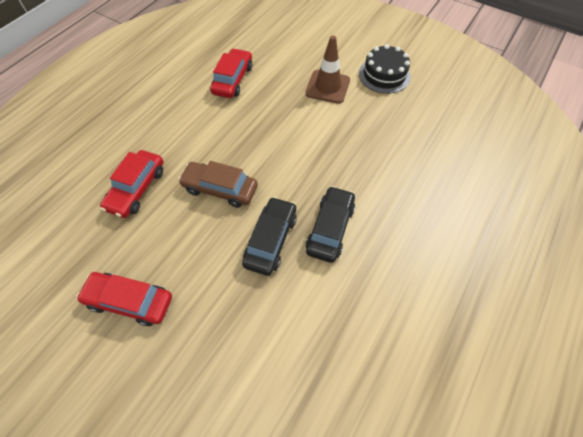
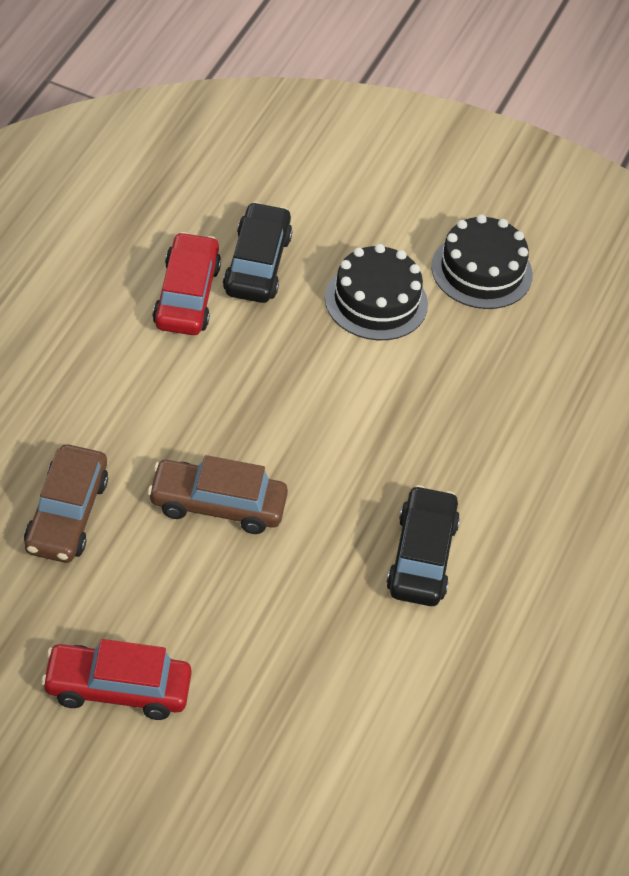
camera: 15 degrees left, 10 degrees down
(136, 189) = (66, 515): red car -> brown car
(271, 240) = (326, 582): black car -> black car (257, 264)
(327, 87) = (376, 301): brown traffic cone -> black cake

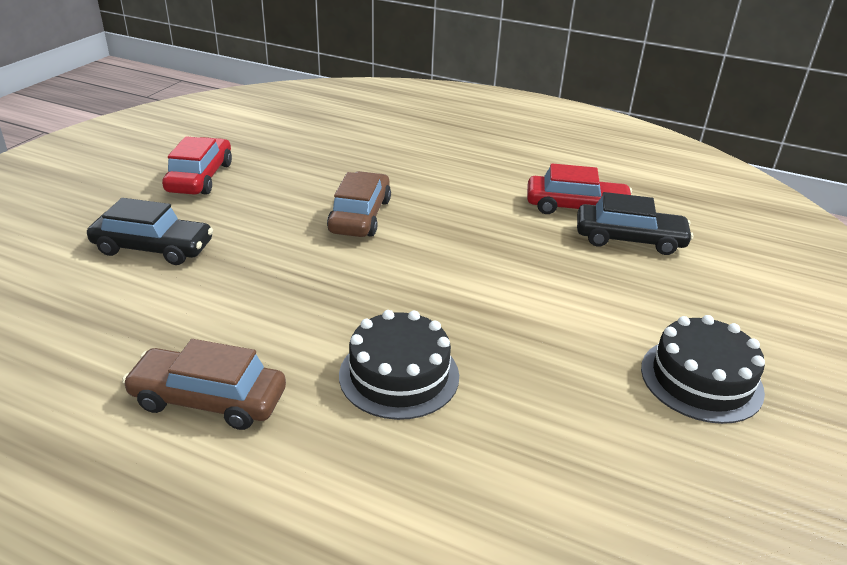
camera: 95 degrees right, 15 degrees down
(66, 515) = (352, 162): brown car -> brown car (209, 399)
(376, 301) = (617, 302): black cake -> black cake (399, 375)
(422, 557) = (296, 315): black car -> black car (153, 248)

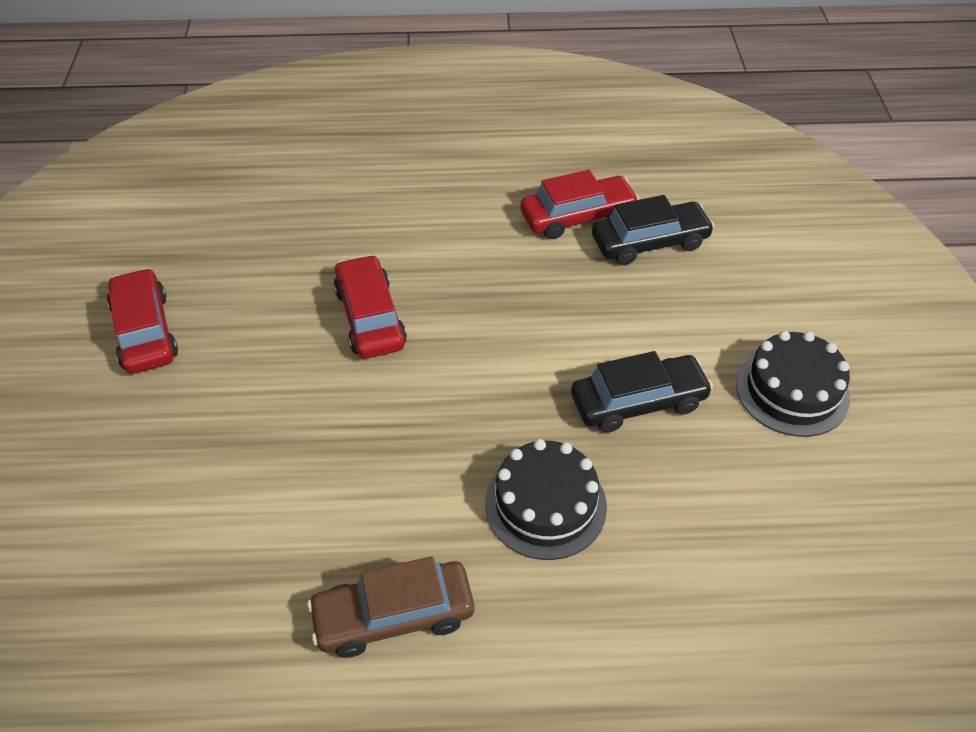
camera: 25 degrees left, 15 degrees up
(153, 248) = (179, 458): black car -> black car (638, 402)
(360, 216) = (370, 317): brown car -> red car

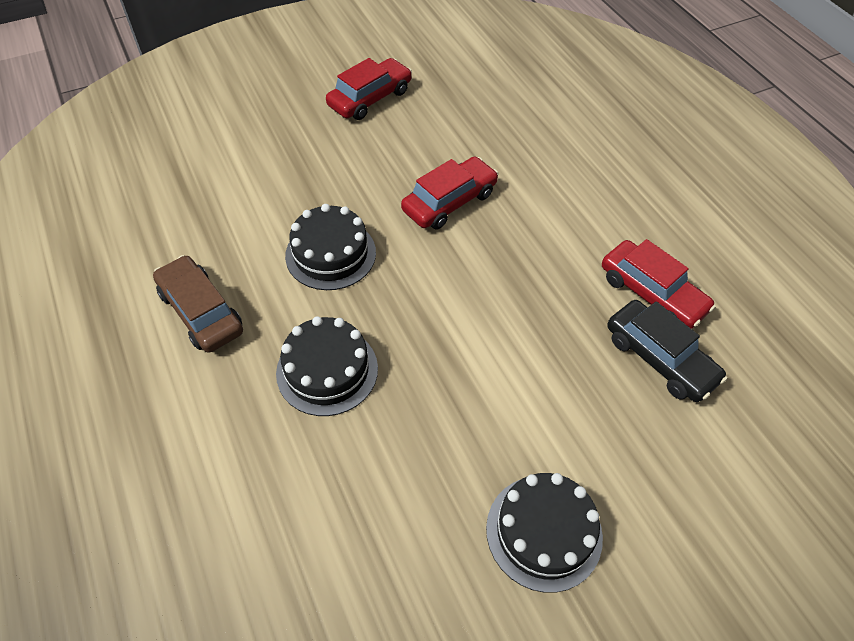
camera: 65 degrees right, 5 degrees up
(380, 451) = (330, 254): none -> black cake
(638, 402) = (461, 404): black car -> none

